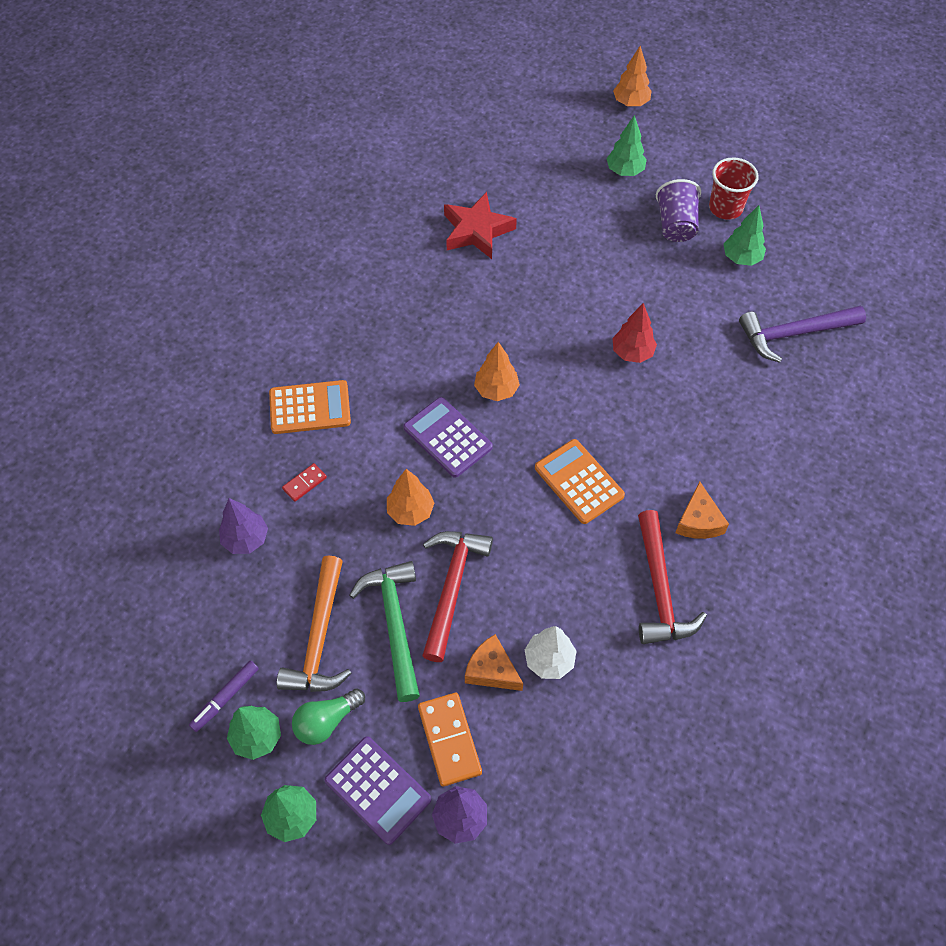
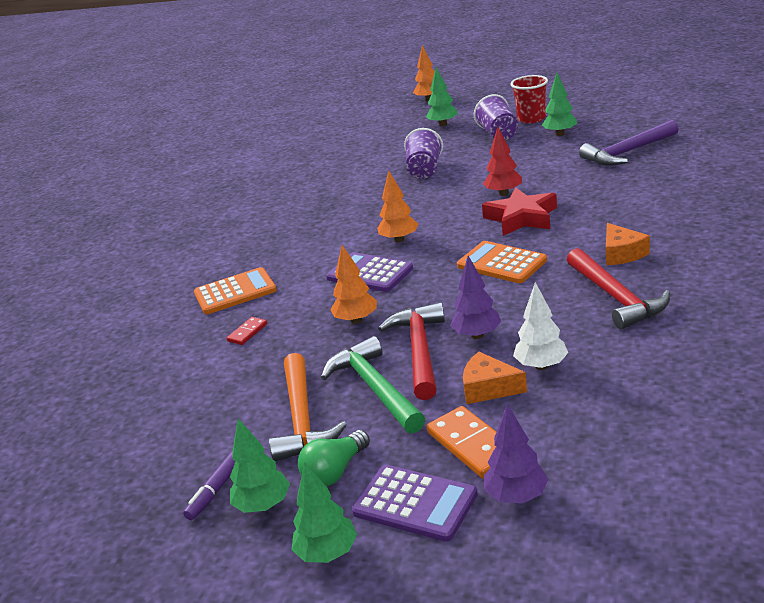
camera: 10 degrees left, 30 degrees down
(246, 539) = (202, 380): purple tree -> purple tree (477, 335)
(477, 231) = (340, 176): red star -> red star (521, 218)
(569, 264) = (424, 170): none -> purple cup

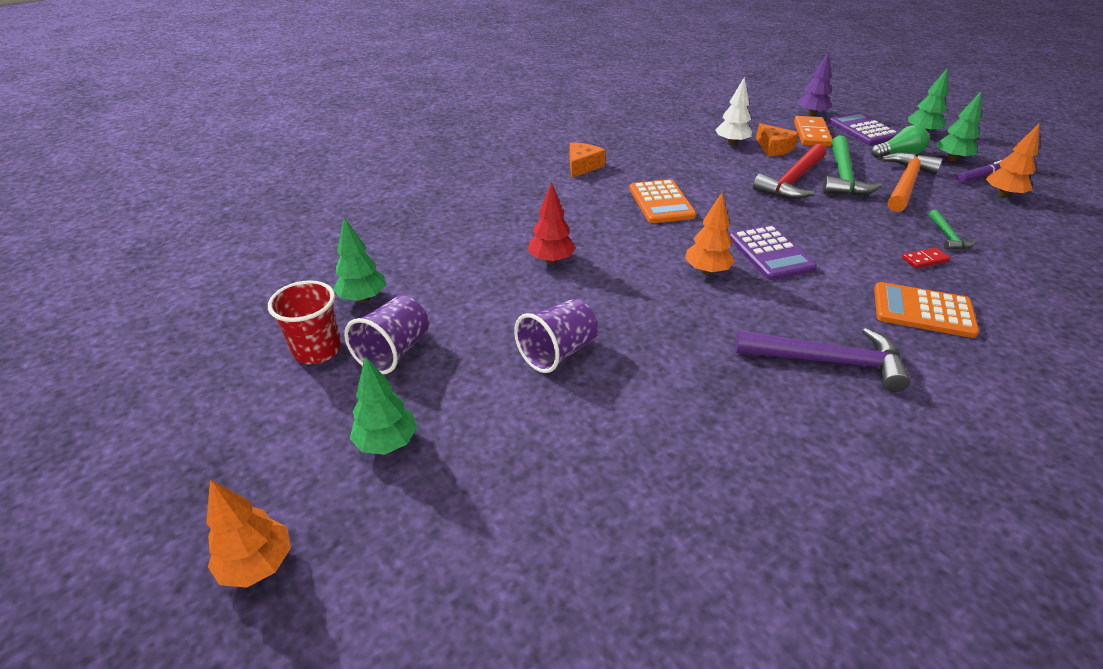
camera: 145 degrees left, 10 degrees up
(235, 368) = (947, 236): none -> green hammer
(356, 320) = (818, 221): orange tree -> orange tree (1002, 195)
(477, 335) = (745, 171): purple tree -> none
(521, 218) = (584, 227): red star -> none
(616, 297) = (636, 149): red hammer -> none
(628, 152) = (390, 232): purple hammer -> purple hammer (827, 361)

